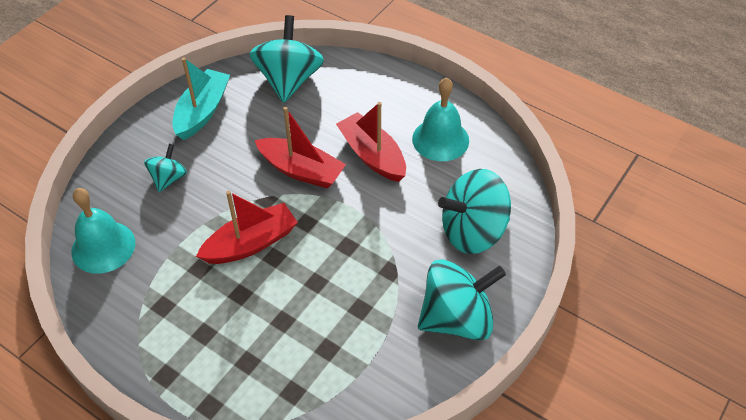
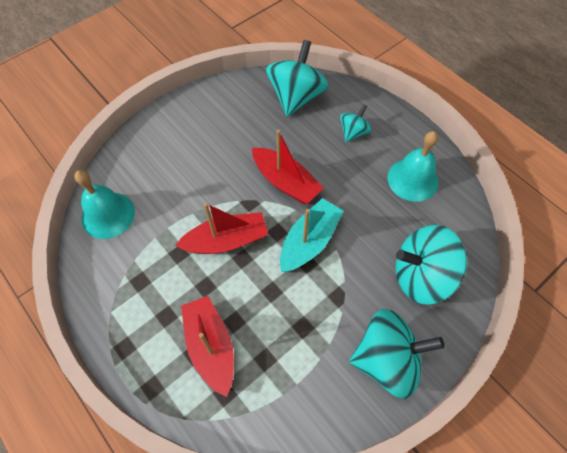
camera: 15 degrees right, 10 degrees up
(168, 178) = (176, 165): turquoise spinning top -> turquoise spinning top (353, 132)
(202, 111) = (218, 110): turquoise boat -> turquoise boat (309, 241)
(372, 155) = (349, 181): red boat -> red boat (211, 346)

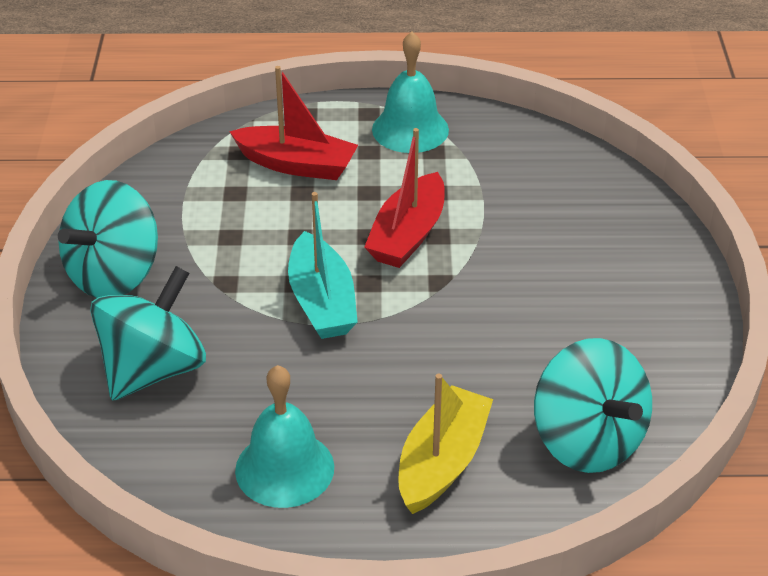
camera: 130 degrees right, 20 degrees down
(108, 215) = (555, 163): turquoise bell -> turquoise bell (410, 129)
(285, 182) = (434, 332): red boat -> none
(353, 132) = (442, 462): turquoise spinning top -> yellow boat

